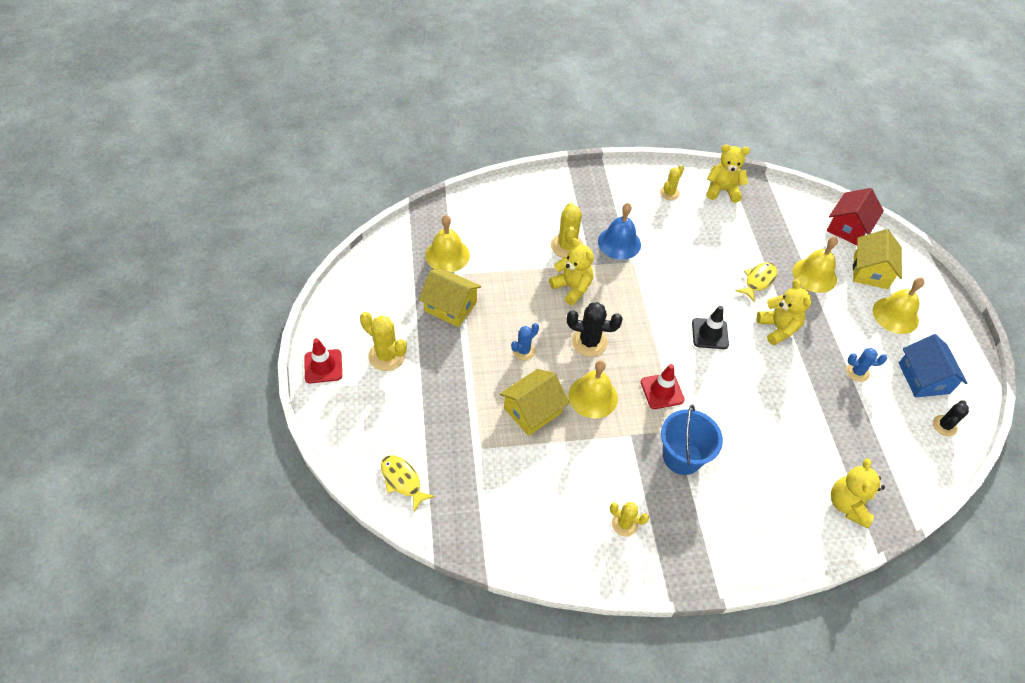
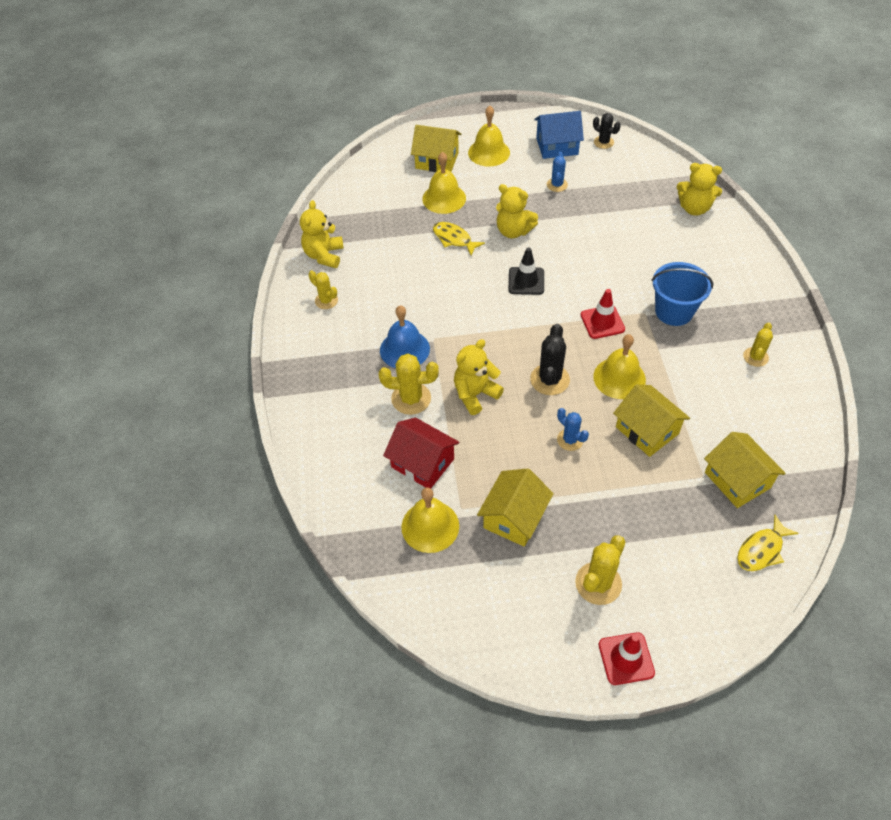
camera: 85 degrees left, 0 degrees up
(475, 476) = (737, 480): none -> yellow house
(778, 328) = (513, 231): yellow teddy bear -> yellow teddy bear turned 135 degrees counterclockwise
(848, 227) = (380, 167): red house -> red house (422, 463)

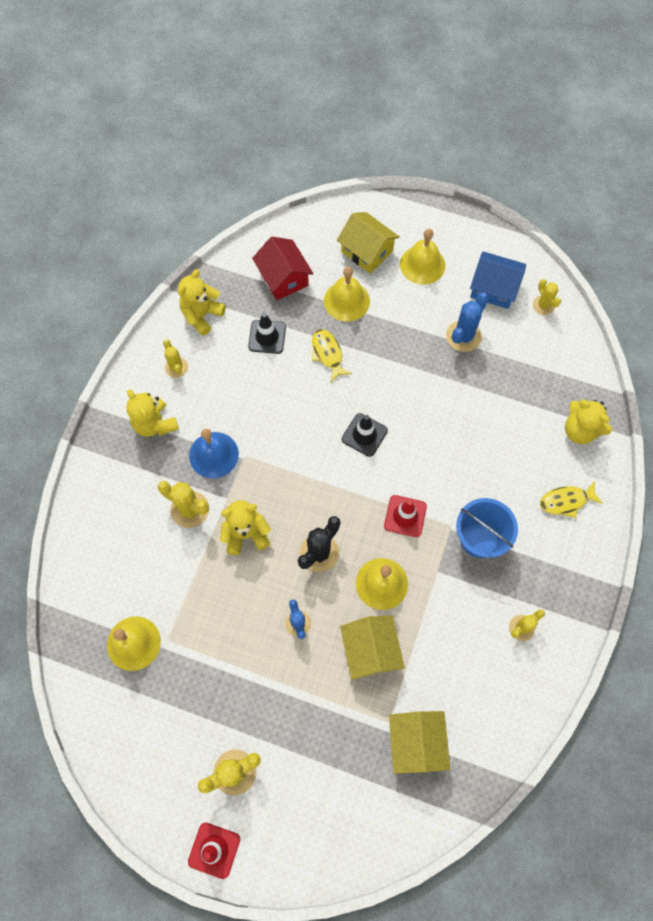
camera: 25 degrees right, 15 degrees up
(393, 248) = (267, 337): none -> black traffic cone
(422, 463) = (162, 579): red house -> red house (283, 278)
(513, 231) = (388, 371): yellow teddy bear -> yellow teddy bear (155, 424)
(514, 517) = (205, 673): yellow house -> none
(557, 185) = (463, 336): blue cactus -> blue cactus, size x1.57
(603, 142) = (543, 305): black cactus -> yellow cactus
(761, 550) = (390, 820): yellow fish -> yellow fish (566, 501)

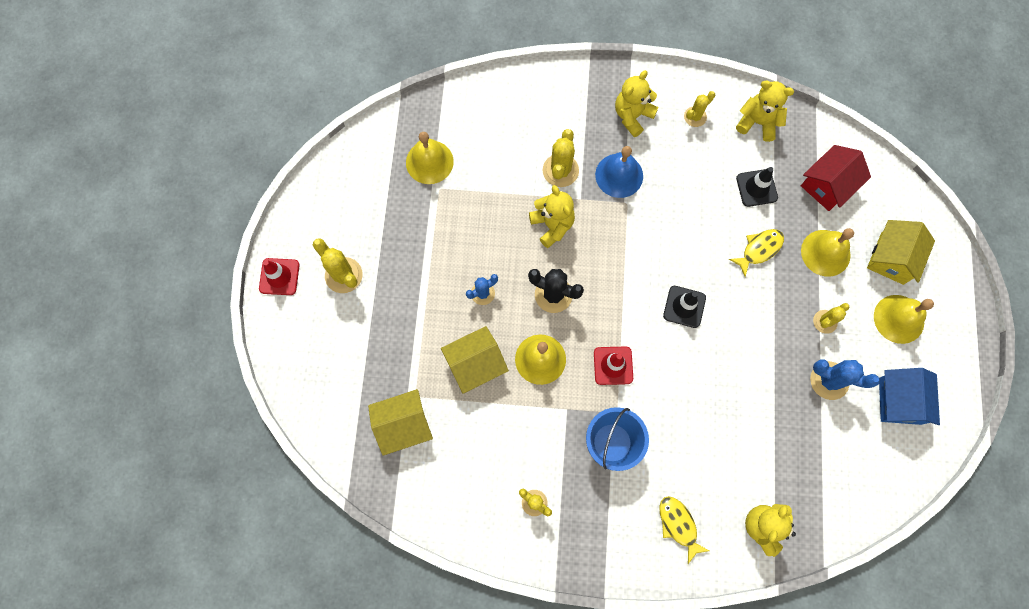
camera: 75 degrees right, 5 degrees up
(543, 305) = (900, 460): yellow cactus -> yellow cactus (825, 321)

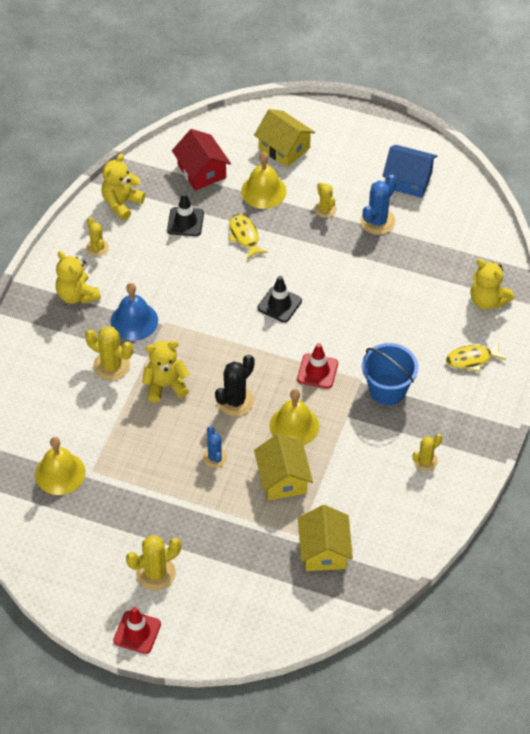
camera: 75 degrees left, 20 degrees down
(899, 319) = (339, 159): yellow bell -> none

